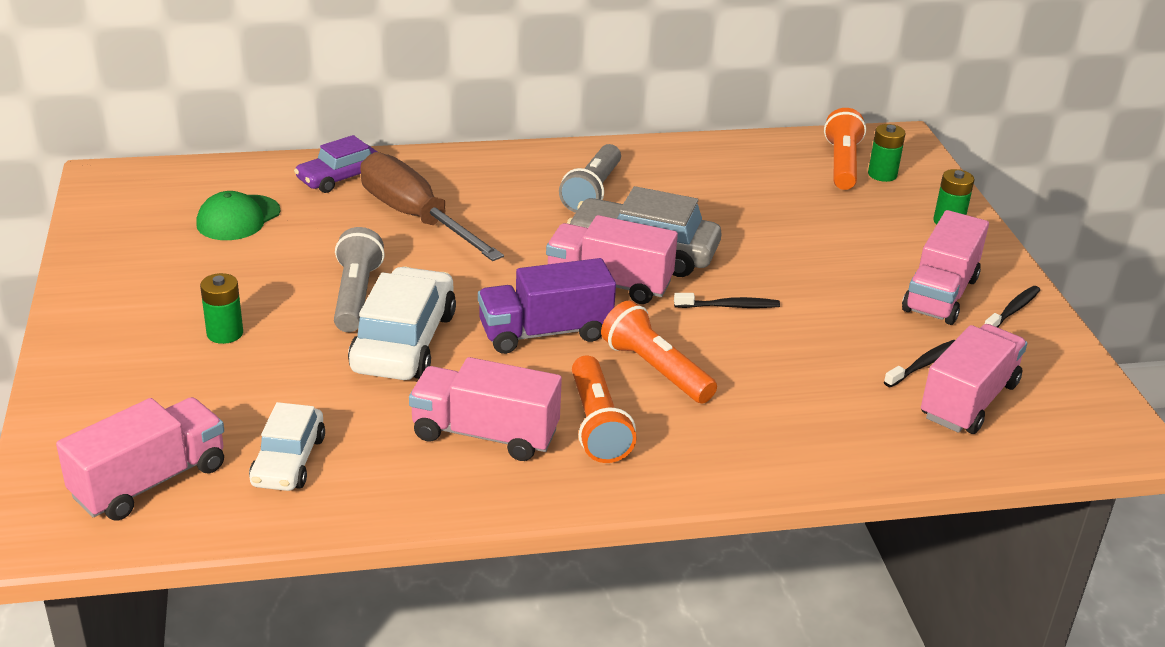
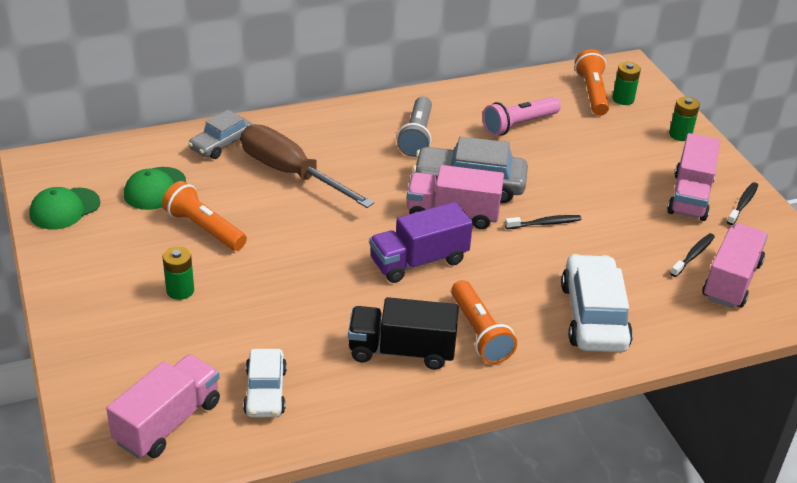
camera: 10 degrees left, 5 degrees up
(119, 229) = (64, 209): none -> green cap
(340, 178) = (221, 144): purple car -> grey car
(356, 296) = (268, 246): grey flashlight -> none
(403, 342) = (317, 281): white car -> white car (593, 316)
(485, 434) = (401, 351): pink truck -> black truck
(655, 370) = (507, 282): orange flashlight -> orange flashlight (204, 228)
(732, 191) = (519, 125): none -> pink flashlight

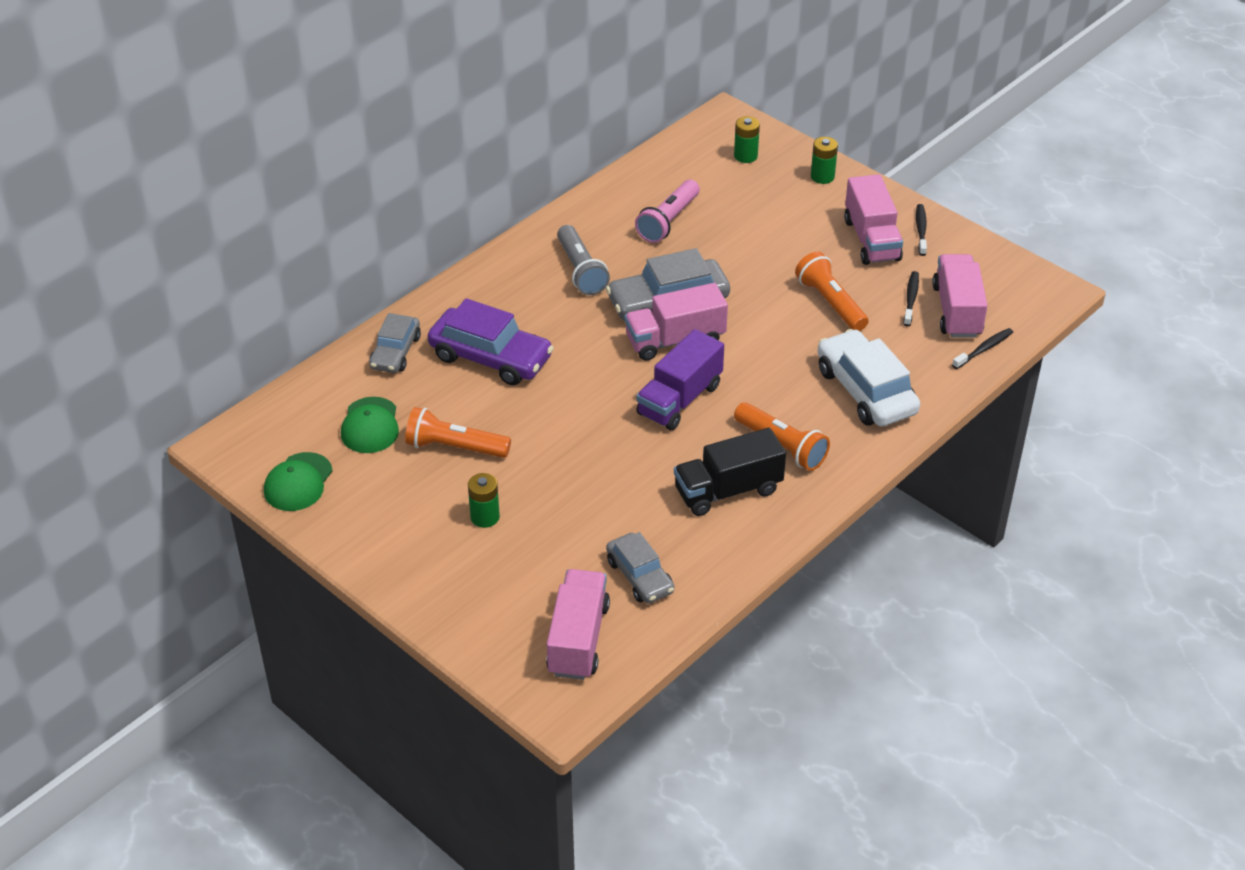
camera: 25 degrees left, 5 degrees up
(265, 391) = (640, 576): white car -> grey car
(291, 173) = (491, 357): brown screwdriver -> purple car
(544, 223) = (763, 317): black toothbrush -> black toothbrush (983, 349)
(592, 93) = (712, 160): orange flashlight -> orange flashlight (830, 303)

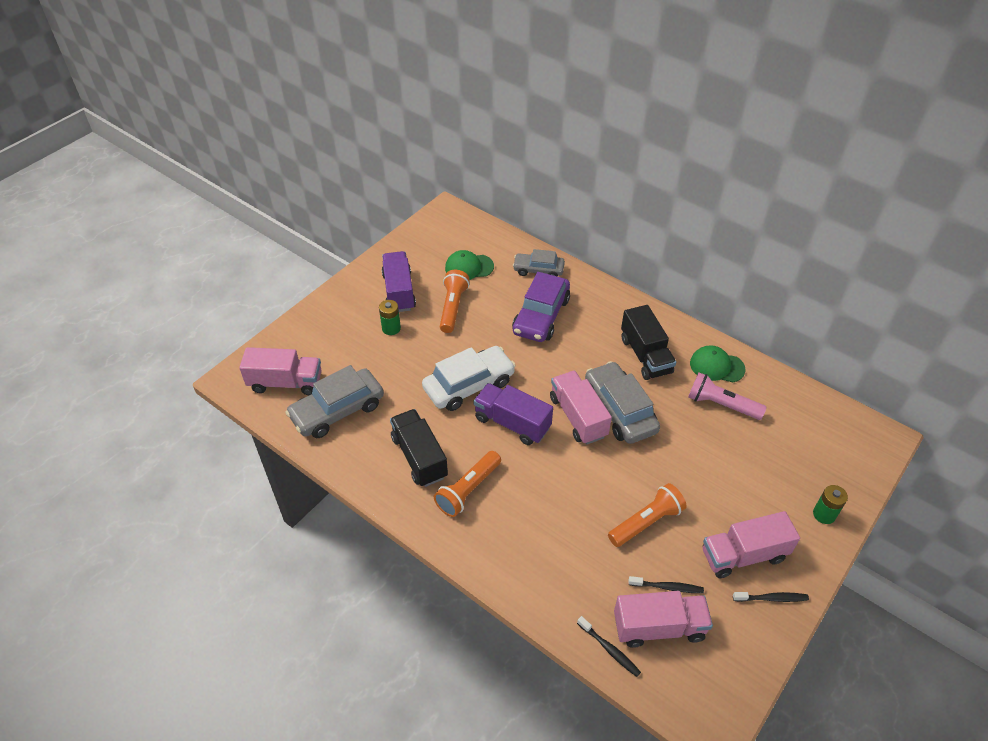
camera: 85 degrees right, 5 degrees up
(298, 482) = (418, 244): green cap -> green cap (717, 366)
(406, 507) = (399, 292): none -> purple truck
(581, 270) = (645, 355): grey flashlight -> black truck
(640, 576) = (337, 411): grey car -> grey car, size x1.61
(745, 156) = (831, 454): green battery -> none
(865, 391) = (538, 549): white car -> white car (469, 385)

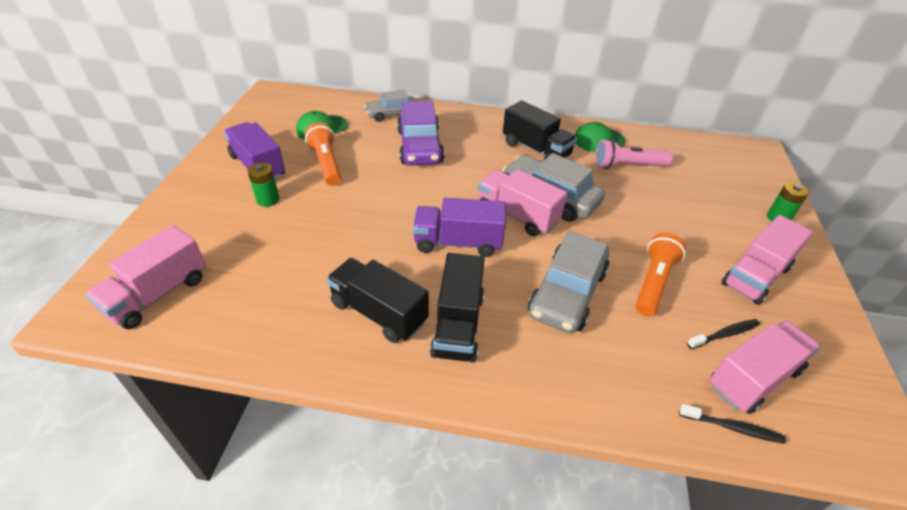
camera: 30 degrees left, 5 degrees down
(286, 383) = (158, 294): pink truck -> pink truck turned 150 degrees clockwise
(337, 411) = (246, 300): grey car -> grey car (567, 293)
(468, 490) = (458, 325): orange flashlight -> black truck
(469, 385) = (388, 224): white car -> none
(771, 598) = (811, 303): black toothbrush -> none

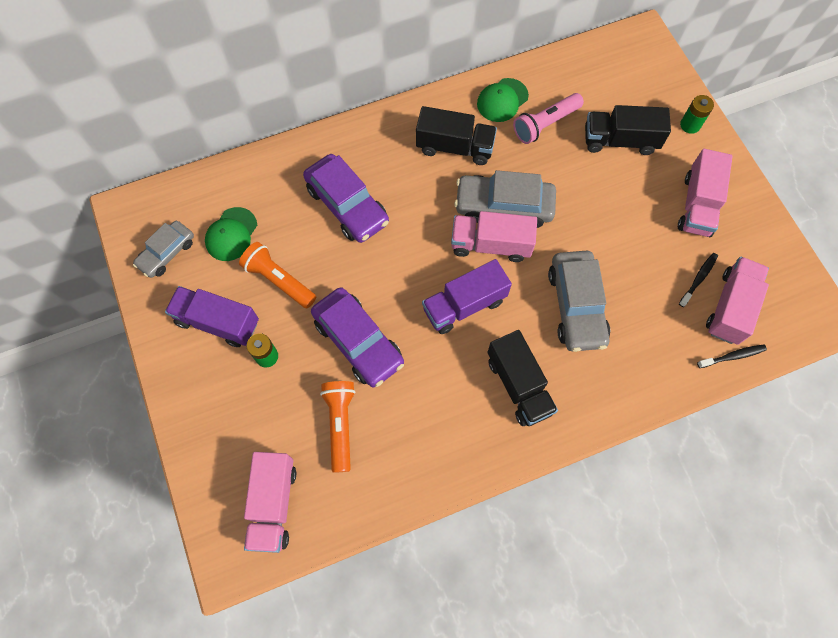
camera: 30 degrees left, 25 degrees up
(345, 224) = (358, 341): none -> purple car
(379, 312) = (455, 411): black truck -> black truck (620, 141)
(392, 114) = (283, 172): grey car -> grey car (167, 253)
(653, 282) = (631, 257): orange flashlight -> orange flashlight (340, 425)

